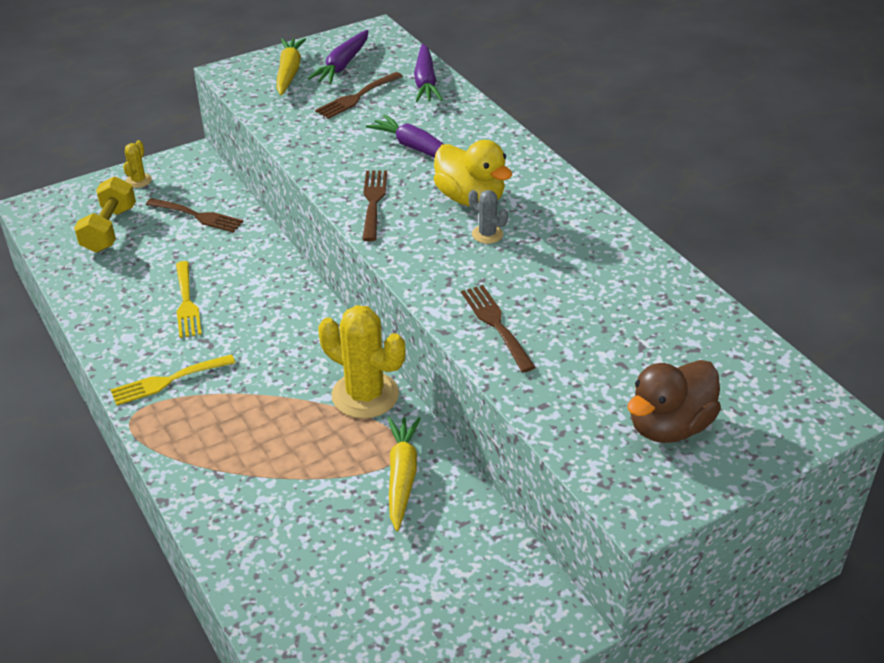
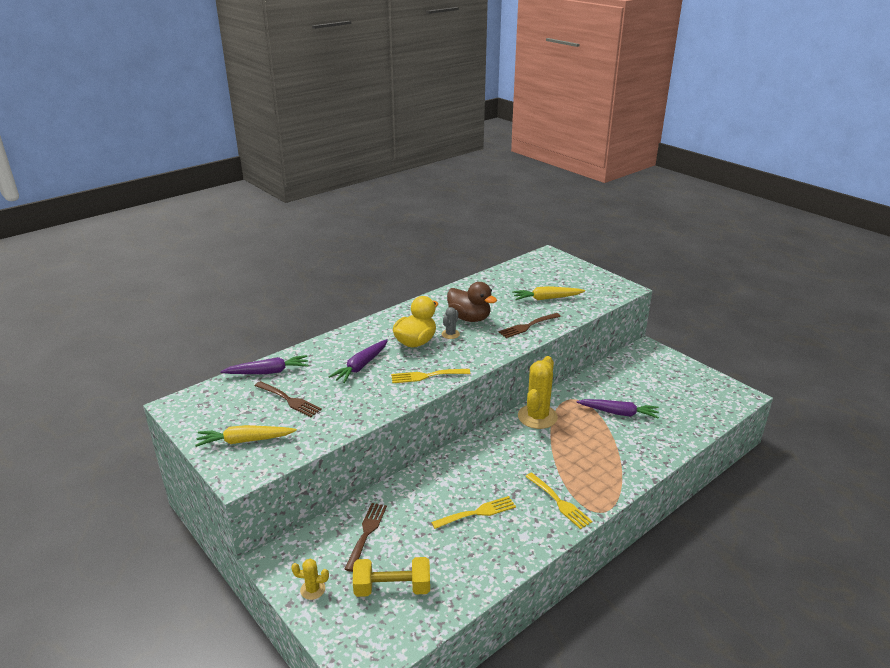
camera: 100 degrees left, 10 degrees down
(342, 65) = (235, 414): purple carrot -> purple carrot (618, 413)
(373, 201) = (426, 376): brown fork -> yellow fork
(402, 476) = (590, 397): yellow carrot -> yellow carrot (547, 298)
(669, 426) = (574, 283): brown duck -> brown duck (469, 318)

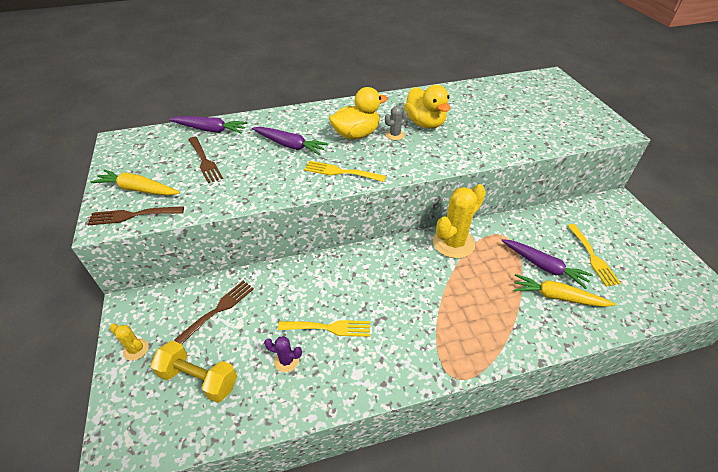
camera: 25 degrees right, 15 degrees up
(361, 366) = (290, 145): purple carrot -> purple carrot turned 120 degrees counterclockwise
(459, 548) = (286, 361): none -> purple cactus
(469, 318) = (425, 123): brown duck -> yellow duck
(527, 326) = (479, 146): brown fork -> brown fork (132, 215)
(547, 298) = (519, 121): yellow carrot -> yellow carrot (558, 297)
(559, 502) = (418, 348): yellow fork -> yellow fork (593, 257)

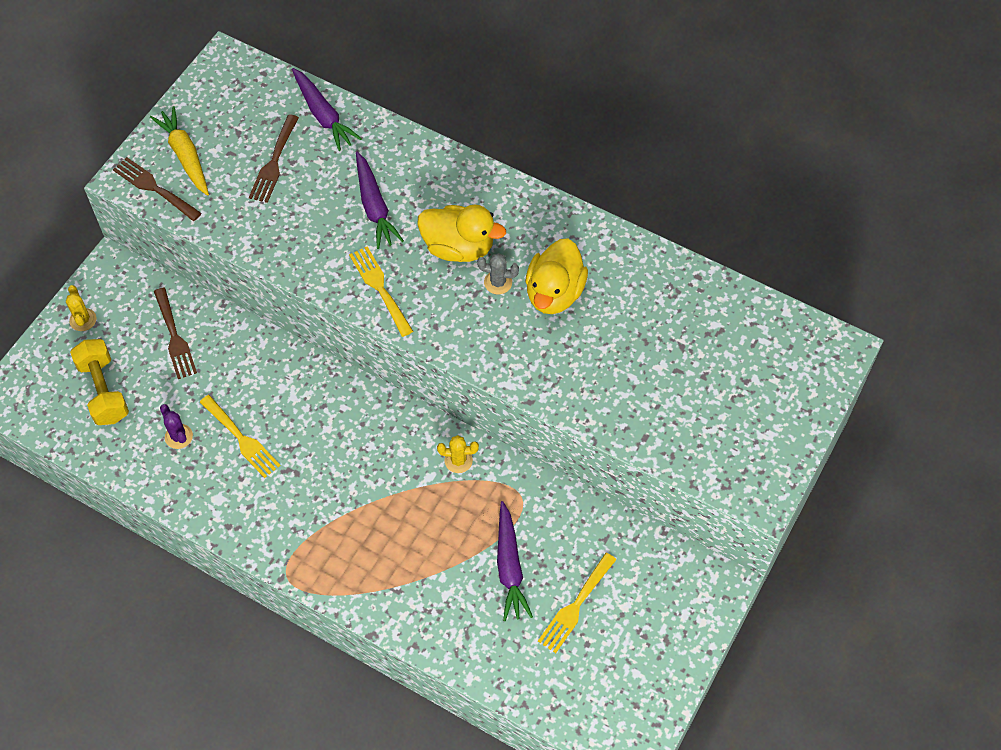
camera: 45 degrees right, 15 degrees up
(218, 309) = (175, 337): brown fork -> brown fork turned 75 degrees clockwise
(453, 243) = (458, 460): yellow cactus -> yellow cactus, size x0.48
(558, 297) = (474, 604): yellow carrot -> none

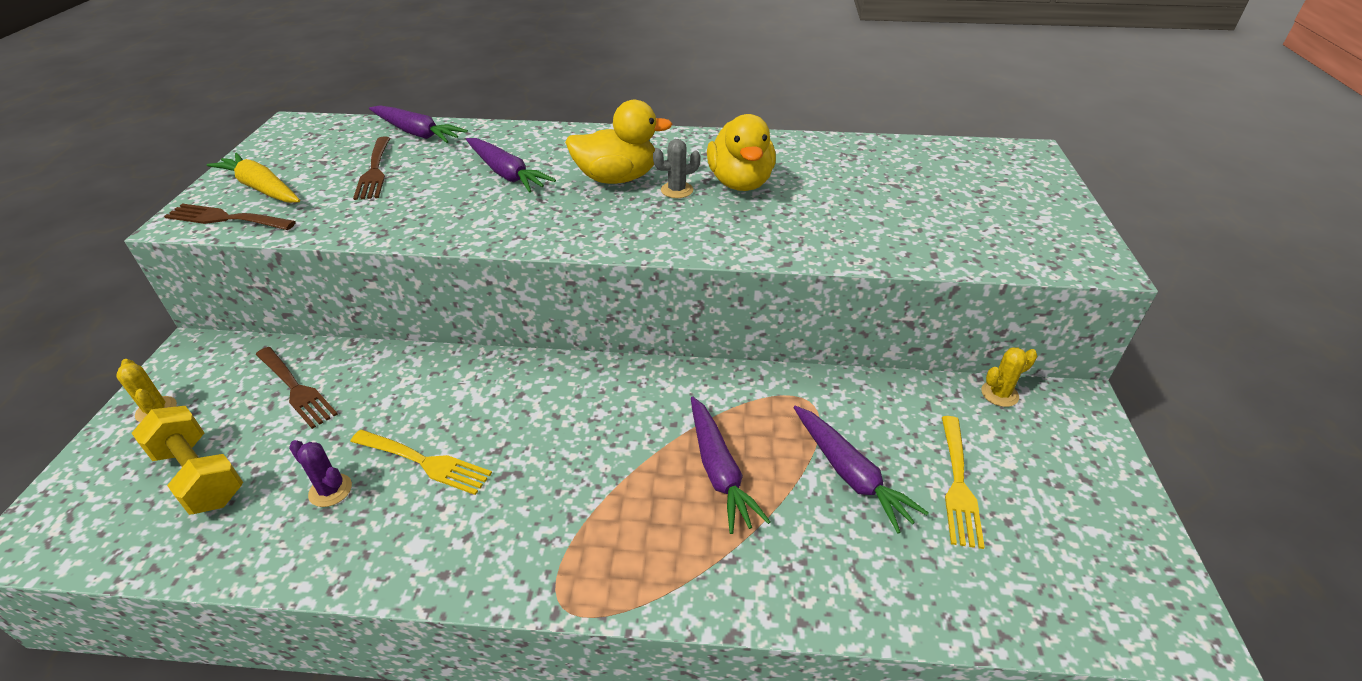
camera: 25 degrees left, 20 degrees down
(380, 288) = (548, 225): yellow fork -> none
(425, 527) = (719, 471): none -> purple carrot
(458, 460) = (713, 391): yellow cactus -> yellow cactus (999, 394)

